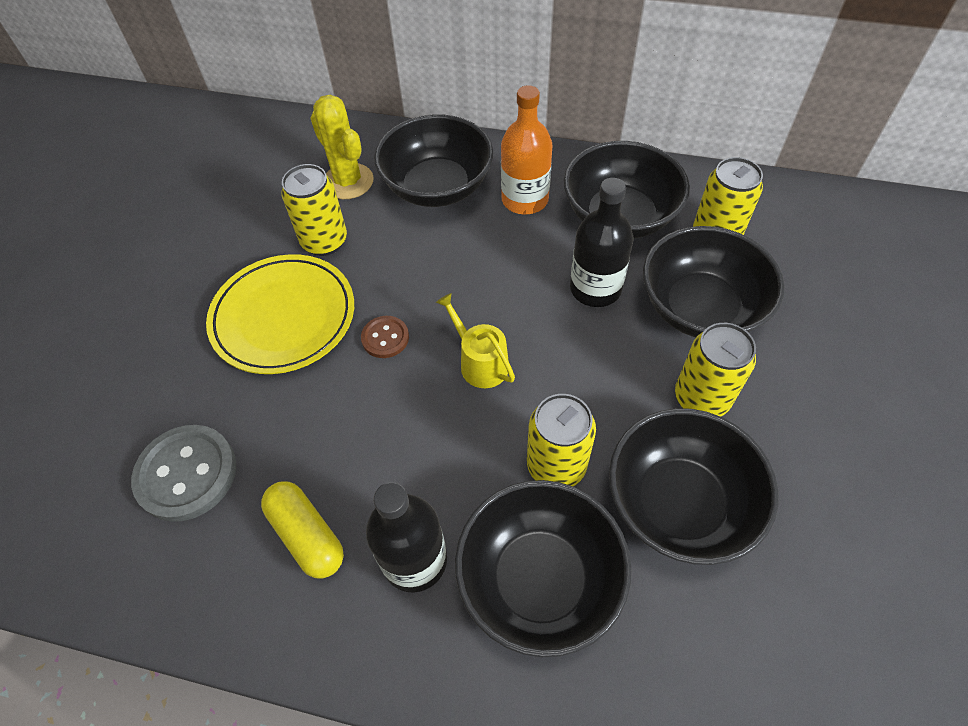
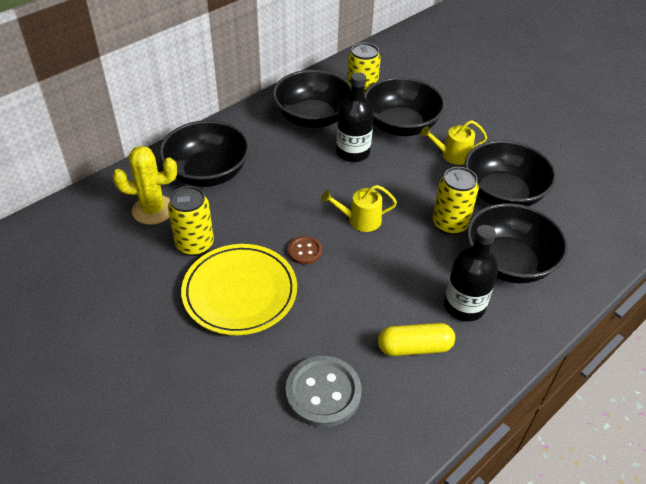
camera: 60 degrees left, 10 degrees down
(525, 200) = (260, 144): orange bottle -> none
(701, 398) = (452, 155): yellow can -> yellow watering can

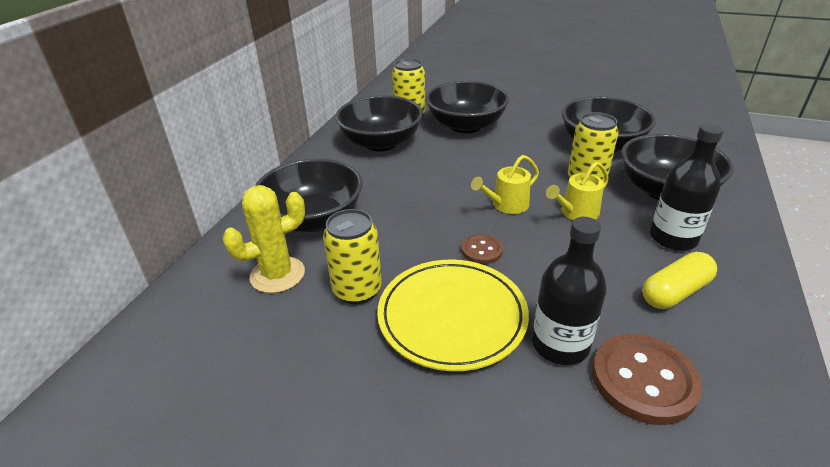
camera: 25 degrees left, 10 degrees down
(323, 393) = (643, 380): grey button -> brown button
(353, 152) = (444, 156): black bottle -> black bottle (560, 344)
(452, 155) = (531, 132): yellow watering can -> yellow watering can (576, 213)

